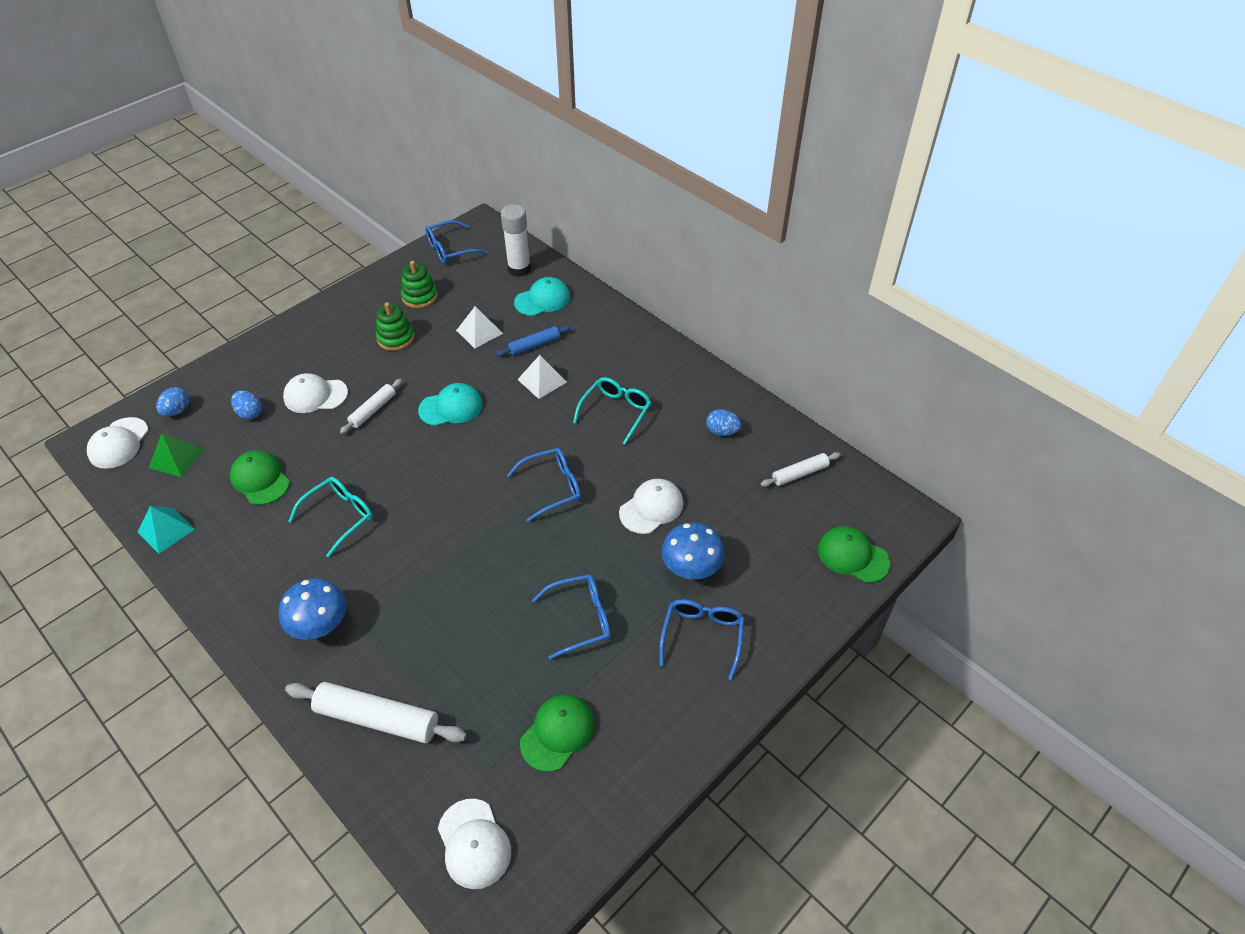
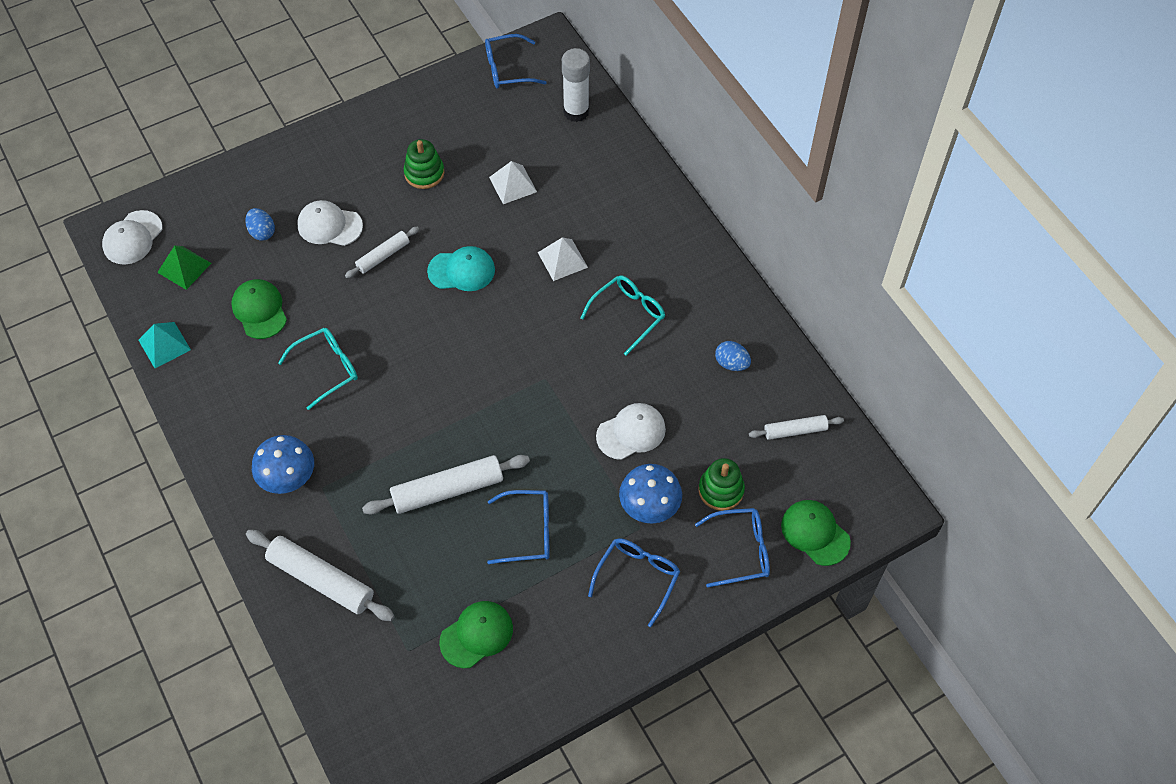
camera: 15 degrees right, 10 degrees up
(177, 411) = (192, 213): blue egg -> none
(419, 296) = (461, 125): green stacking toy -> green stacking toy (721, 490)
(474, 843) = (379, 712): white cap -> none
(489, 599) = (448, 490): none -> white rolling pin
(534, 345) = (566, 214): blue rolling pin -> none
(542, 300) = (590, 158): turquoise cap -> none
(552, 487) = (540, 386): blue glasses -> blue glasses (741, 550)

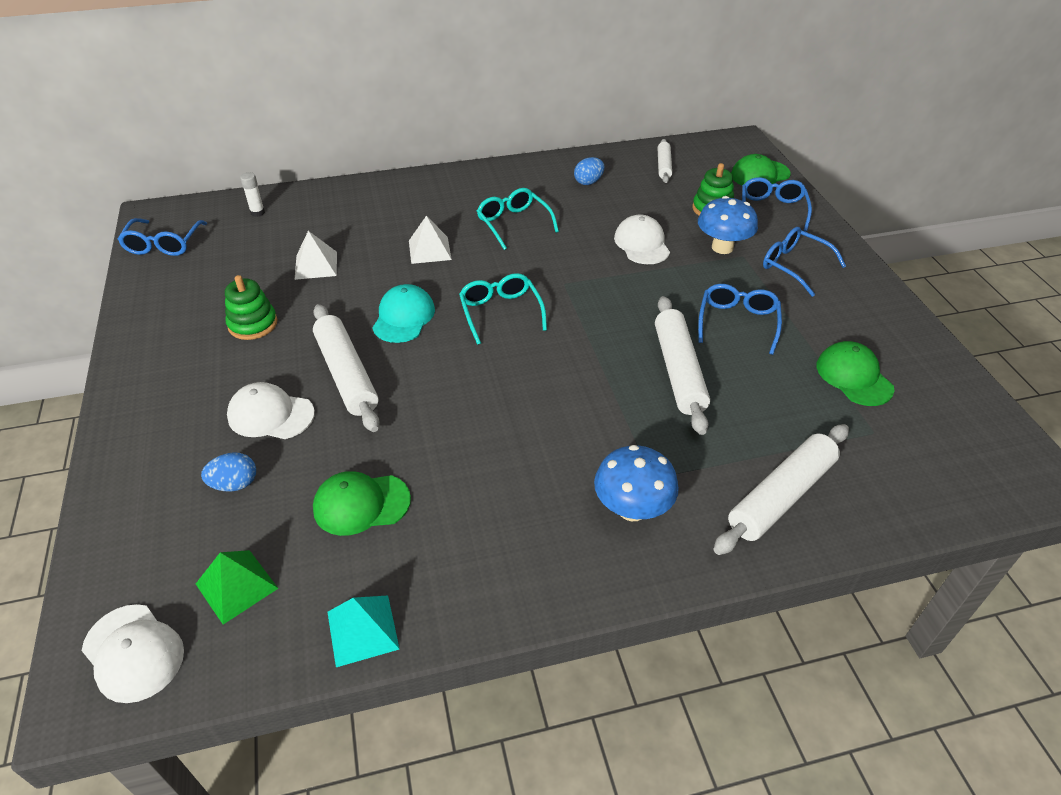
camera: 75 degrees left, 15 degrees down
(327, 369) = (483, 447): turquoise glasses -> turquoise glasses (500, 312)
(329, 225) = (270, 415): white cap -> white cap turned 75 degrees clockwise
(383, 256) = (347, 374): white rolling pin -> white rolling pin, size x1.73
(576, 112) = (257, 213): white glue stick -> white glue stick, size x0.51

